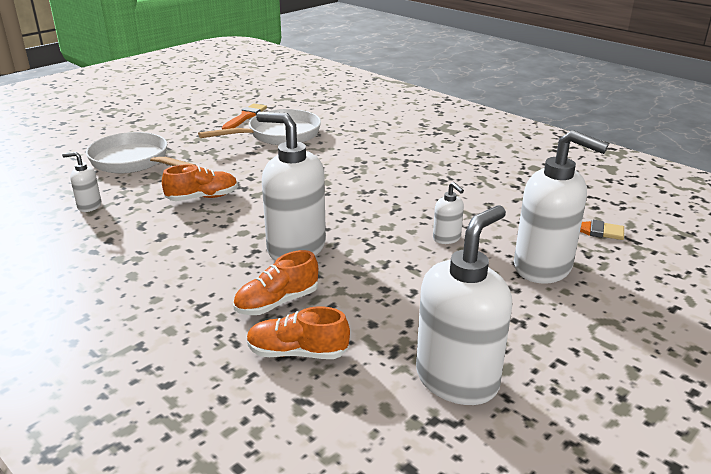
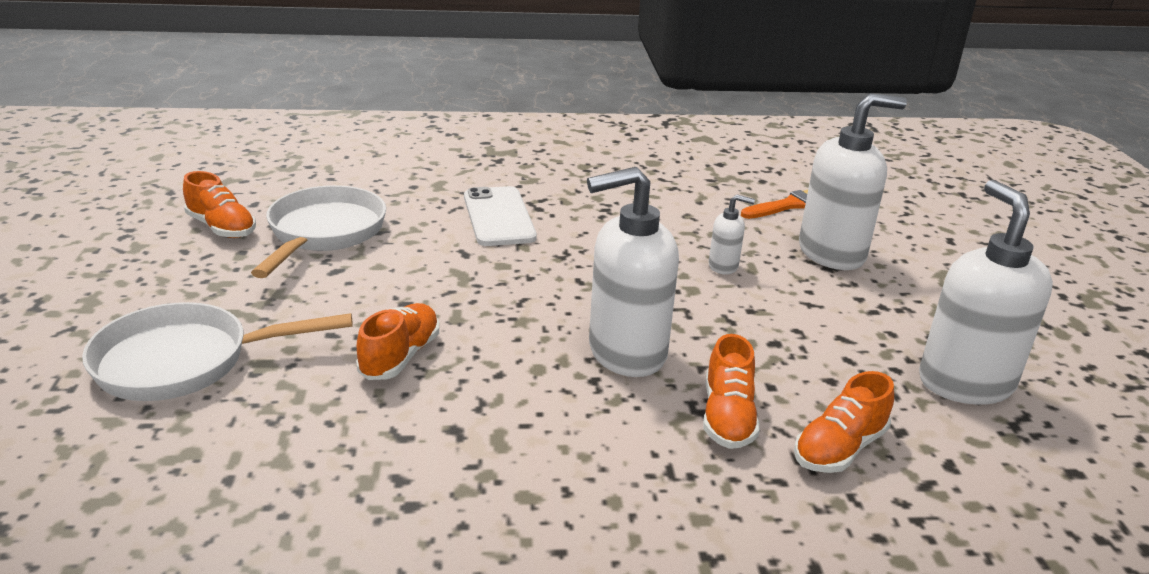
camera: 50 degrees left, 0 degrees up
(89, 206) = (261, 457): white soap dispenser -> none
(245, 117) = (221, 228): orange brush -> orange shoe
(373, 160) = (498, 217): none -> white phone

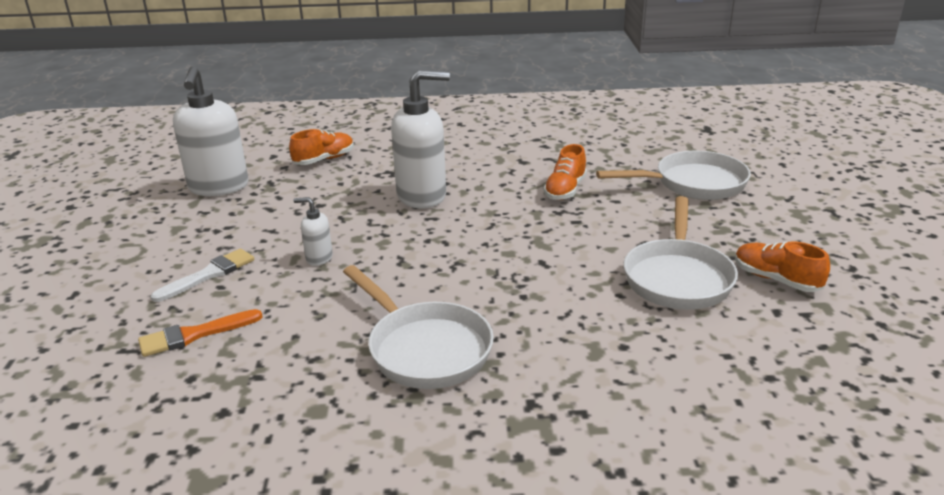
camera: 175 degrees left, 0 degrees up
(498, 217) = (518, 304): white phone -> none
(582, 190) = (424, 349): none -> white pan
(727, 417) = (375, 169): orange shoe -> none
(832, 253) = (209, 274): white soap dispenser -> white brush

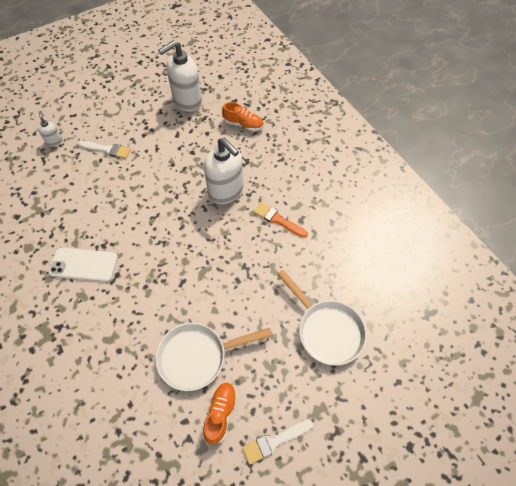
camera: 60 degrees right, 30 degrees up
(194, 335) = (61, 174): orange brush -> orange brush (278, 220)
(319, 258) = (140, 182): white soap dispenser -> white soap dispenser (54, 141)
(424, 349) = (83, 265): white pan -> white phone
(565, 190) = (274, 259): orange shoe -> none
(831, 251) = (274, 441): none -> white brush

